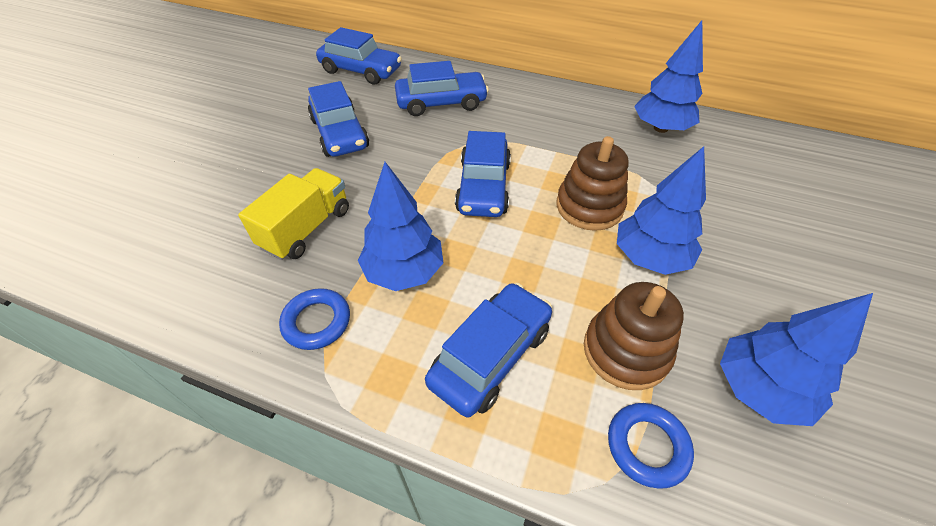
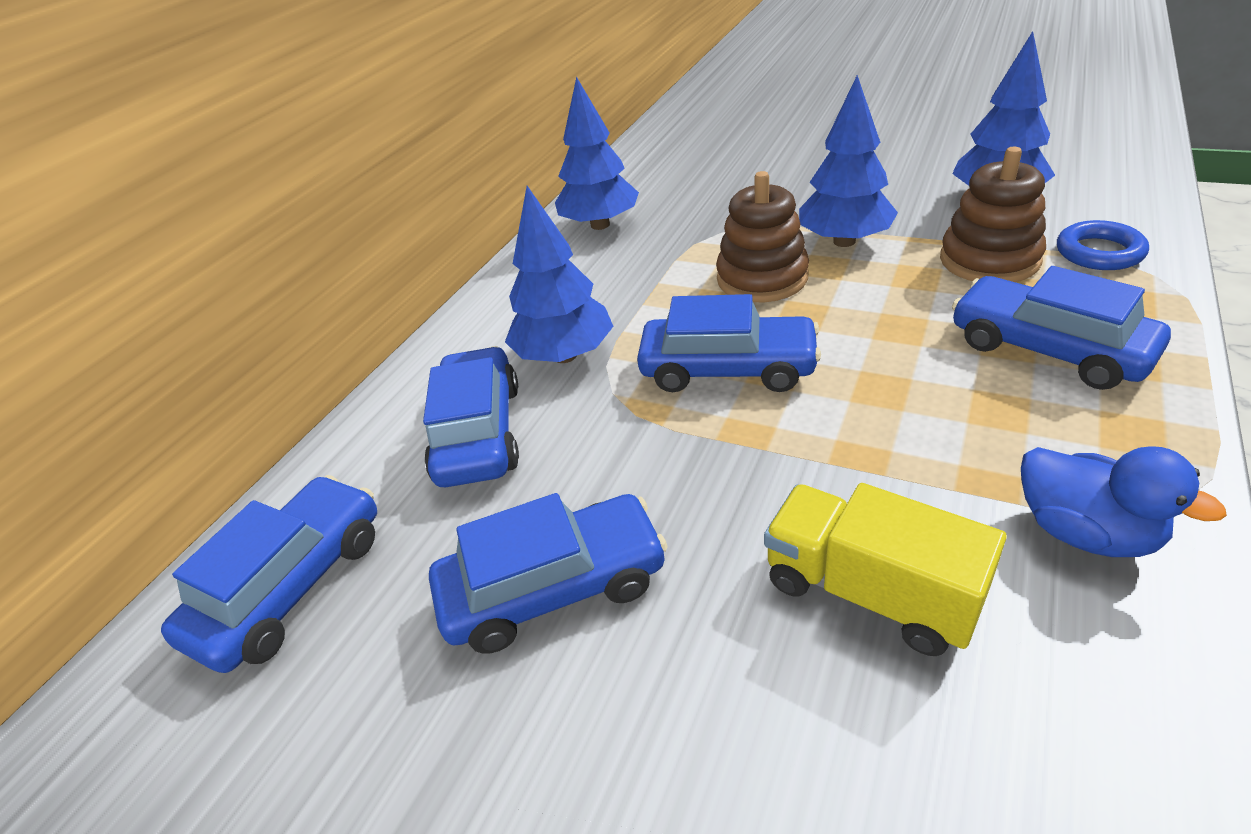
camera: 80 degrees left, 10 degrees down
(317, 322) = (1085, 532): blue ring -> blue duck
(404, 272) = (936, 439): blue tree -> blue tree (564, 355)

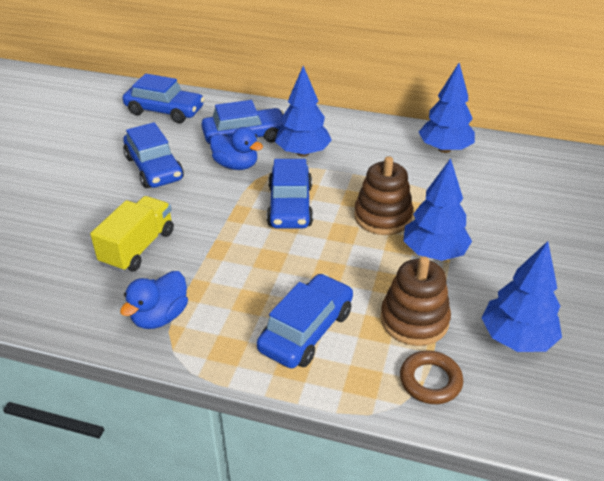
camera: 75 degrees right, 0 degrees up
(581, 442) = (236, 165): none -> blue duck
(1099, 252) = (430, 381): blue ring -> brown ring

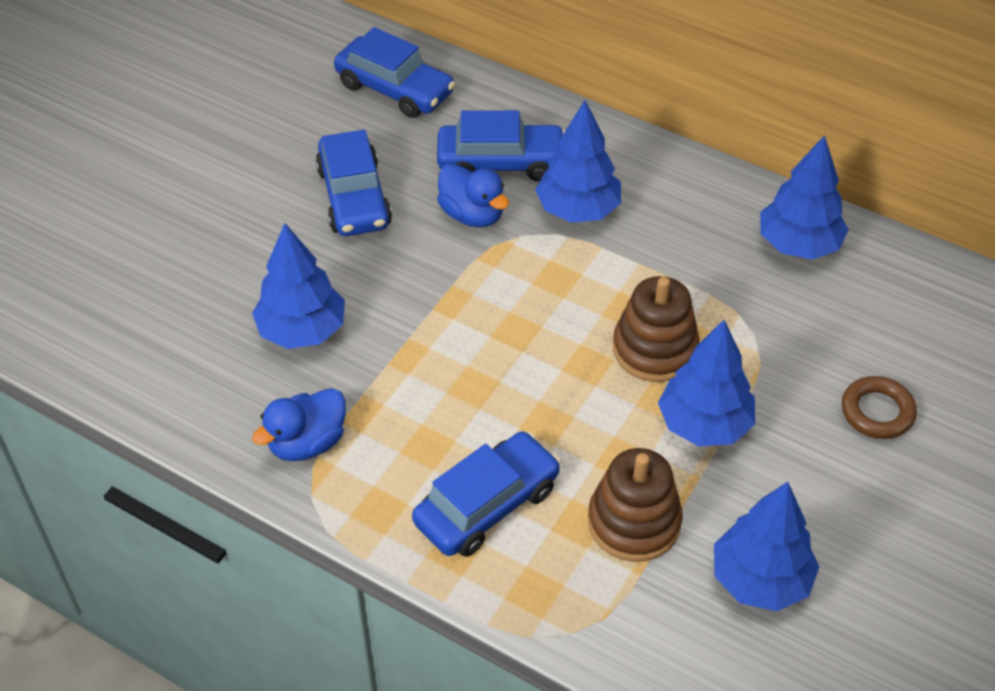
camera: 15 degrees right, 10 degrees up
(138, 248) = (302, 331): yellow truck -> blue tree
(290, 206) = (528, 303): blue car -> none
(430, 381) = (620, 611): brown ring -> brown ring (877, 412)

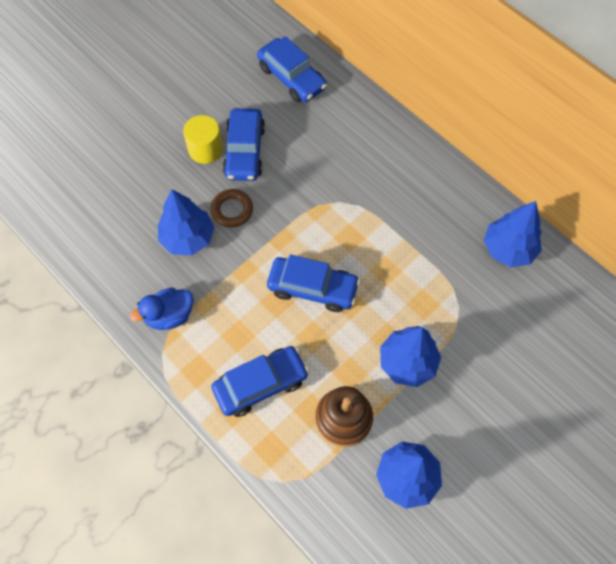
camera: 15 degrees right, 15 degrees up
(291, 206) = (205, 149): none -> yellow cylinder
(472, 214) = (312, 180): blue duck -> none
(501, 162) = (341, 146): blue car -> blue car (312, 288)
(578, 210) = (378, 191): blue tree -> none
(655, 349) = (394, 302): brown stacking toy -> none
(877, 412) = (518, 381): brown ring -> brown ring (232, 210)

